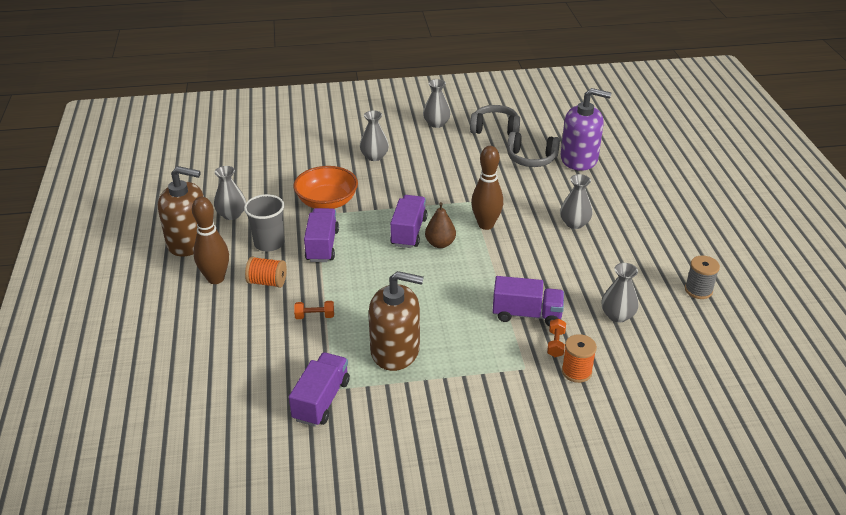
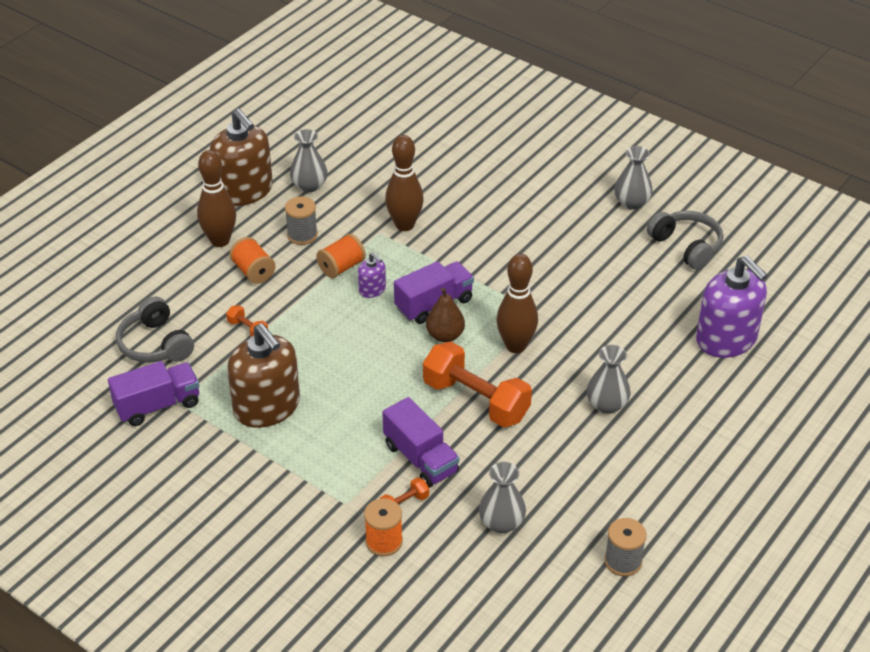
camera: 45 degrees right, 5 degrees up
(269, 243) = (302, 235): grey cup -> grey spool
(322, 246) = (341, 267): purple truck -> orange spool
(327, 202) = (404, 225): orange bowl -> brown bowling pin
(360, 246) = (372, 289): none -> purple soap dispenser
(374, 156) = (515, 203): grey vase -> none
(508, 265) = (476, 400): none -> orange dumbbell
(531, 158) = (672, 305): grey headphones -> grey headphones (155, 344)

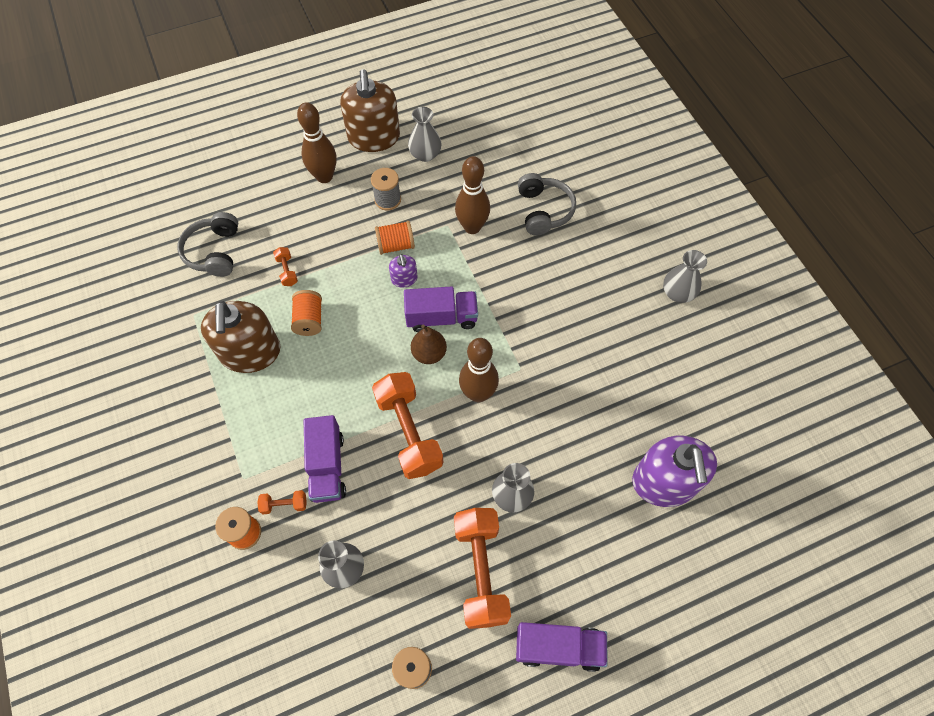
camera: 30 degrees right, 20 degrees up
(158, 405) = (177, 310): purple truck -> purple truck (558, 647)
(253, 271) = (328, 217): orange spool -> orange spool (309, 320)
(624, 468) = (481, 571): none -> orange dumbbell
(686, 246) = (695, 363): grey headphones -> grey headphones (543, 211)

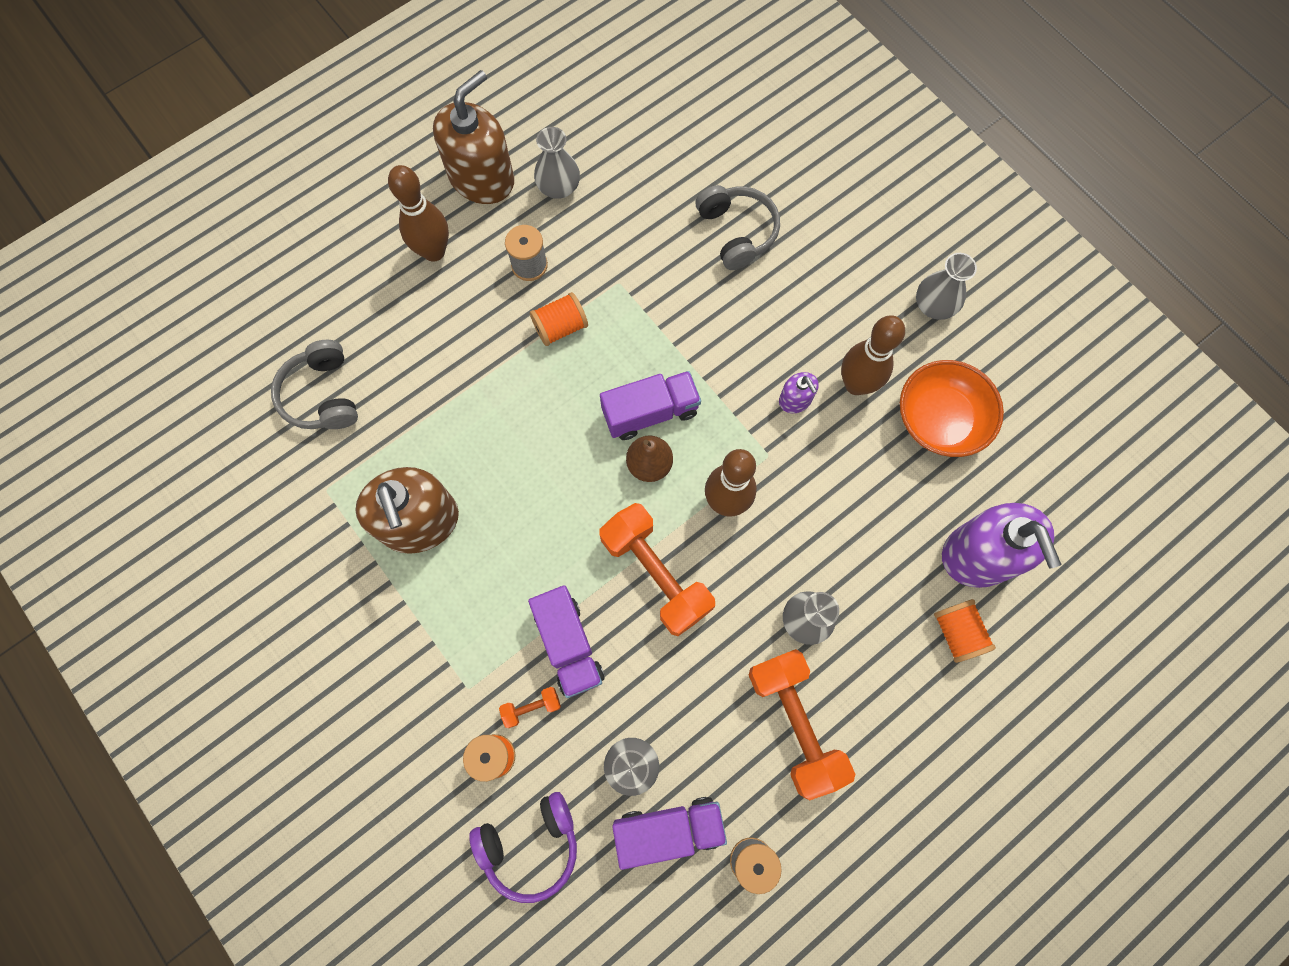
camera: 15 degrees left, 10 degrees up
(248, 607) = (530, 845): none -> purple headphones
(287, 271) = (429, 398): orange dumbbell -> none
(309, 320) = (481, 458): orange spool -> orange spool (957, 632)
(374, 137) = (482, 178): brown soap dispenser -> brown soap dispenser turned 120 degrees counterclockwise
(404, 279) = (586, 371): purple soap dispenser -> purple soap dispenser (795, 400)
(472, 227) = (652, 277): brown bowling pin -> brown bowling pin (856, 384)
(558, 647) = (910, 787): purple truck -> purple truck (668, 829)
(660, 375) = (939, 420): none -> orange bowl

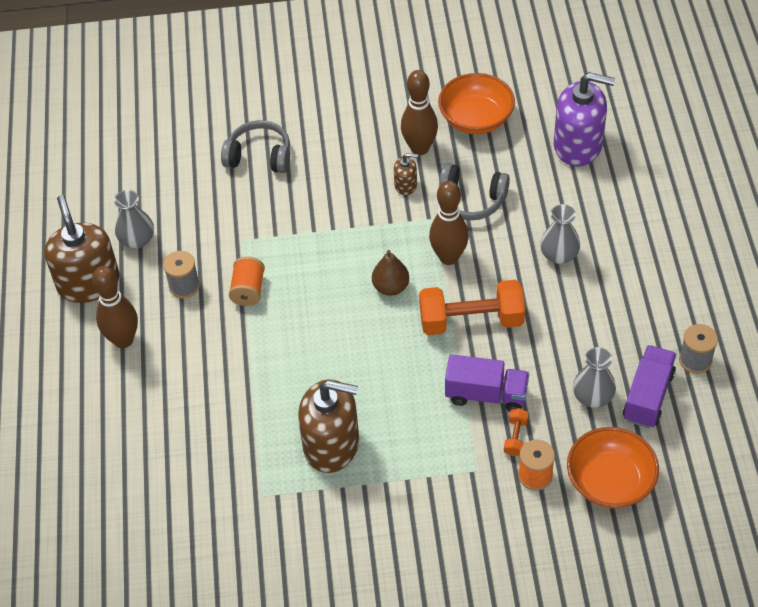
camera: 55 degrees left, 20 degrees down
(322, 395) = (182, 464): grey headphones -> grey headphones (471, 200)
(530, 845) = (610, 481): purple headphones -> orange bowl
(650, 412) = (353, 268): purple truck -> none
(795, 400) = (405, 185): purple soap dispenser -> brown soap dispenser
(795, 723) = (622, 293): orange dumbbell -> none
(933, 305) = (397, 82): grey vase -> none
(957, 632) = (619, 182): orange spool -> none

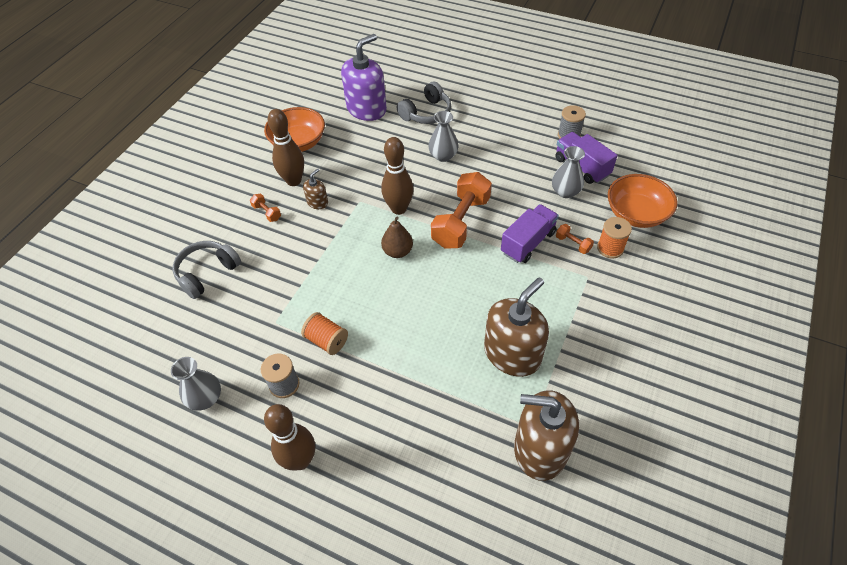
camera: 60 degrees left, 0 degrees up
(88, 283) = (215, 460): brown soap dispenser -> brown soap dispenser (540, 449)
(362, 153) = (267, 212): none -> orange dumbbell
(471, 200) = (362, 175): grey headphones -> grey headphones (426, 113)

